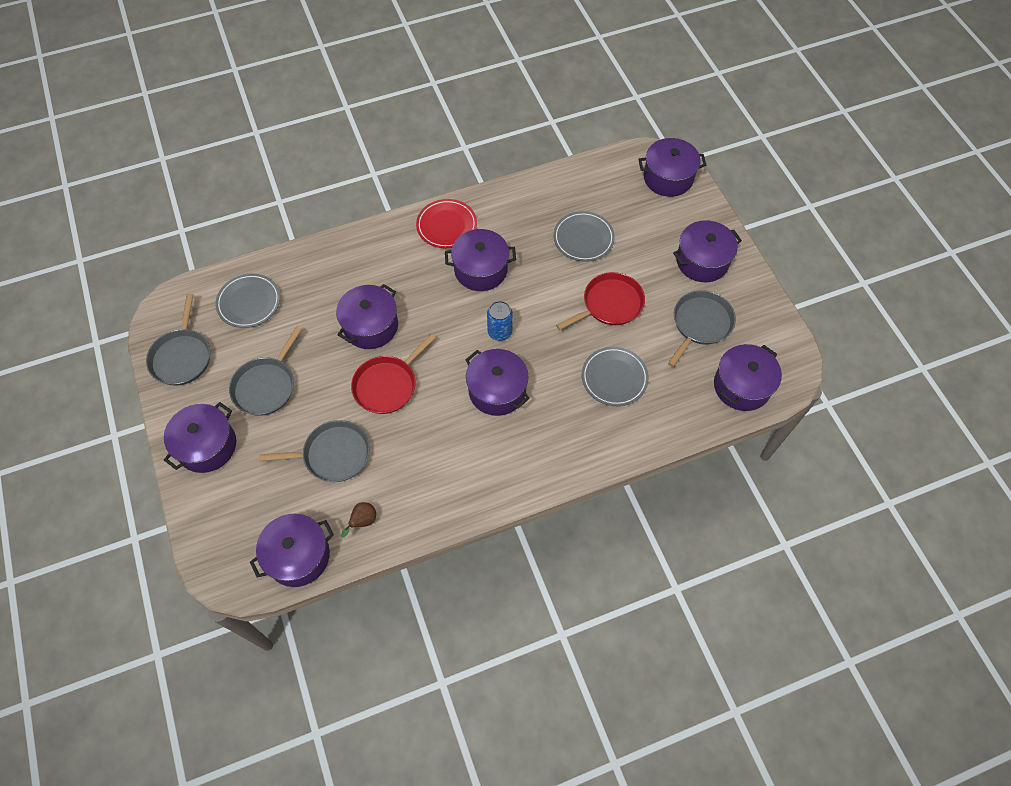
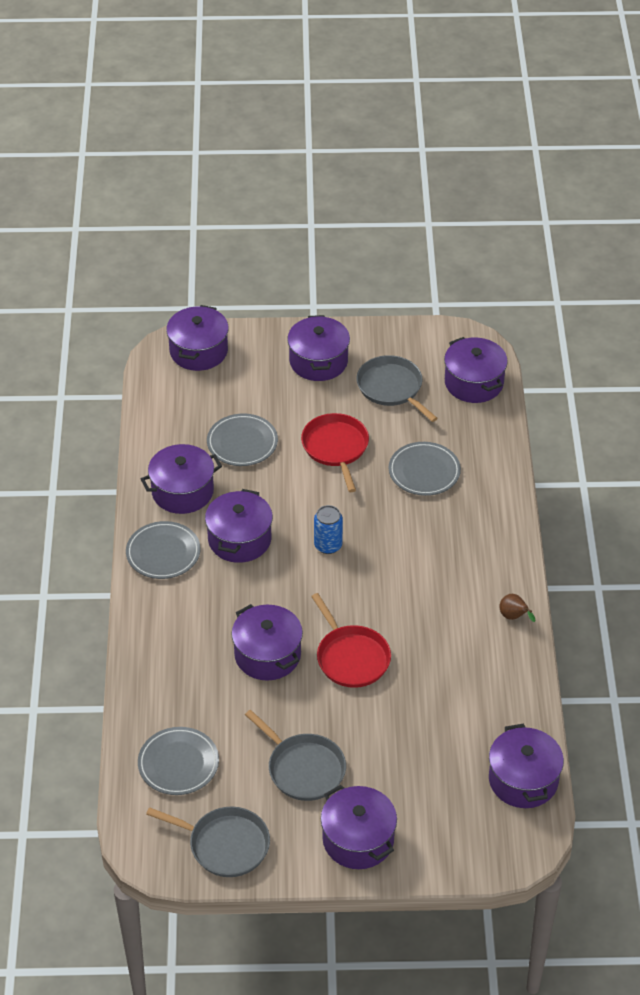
camera: 70 degrees left, 15 degrees down
(333, 454) = (416, 725): grey pan -> none
(363, 521) = (504, 716): brown pear -> brown pear (514, 617)
(446, 226) = (163, 553): red plate -> grey plate
(497, 390) = (398, 567): purple pot -> purple pot (182, 491)

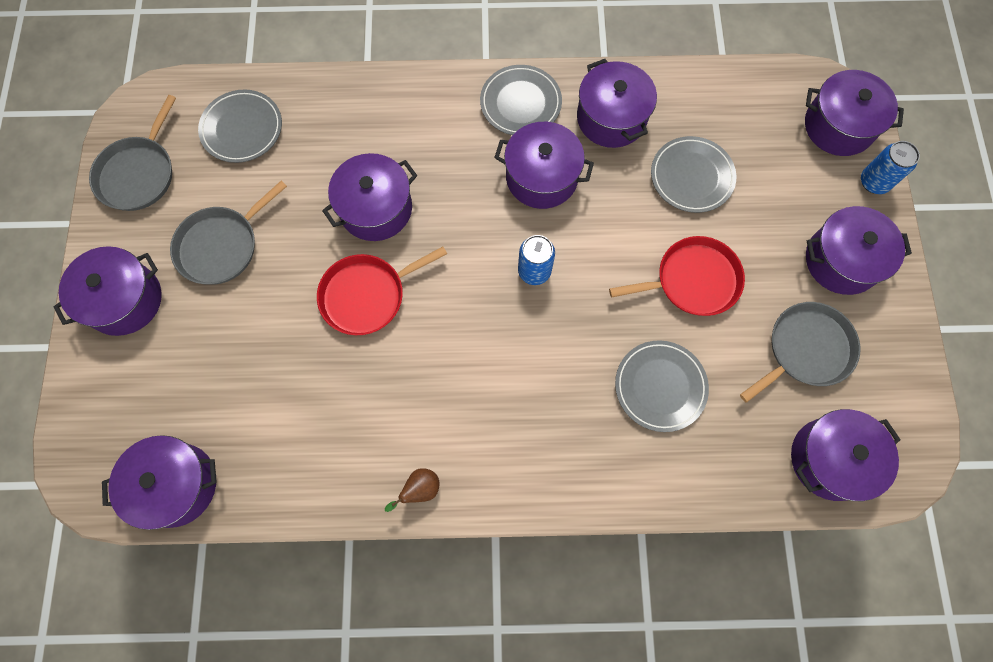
camera: 90 degrees right, 25 degrees up
(250, 336) = (874, 182): none -> blue can

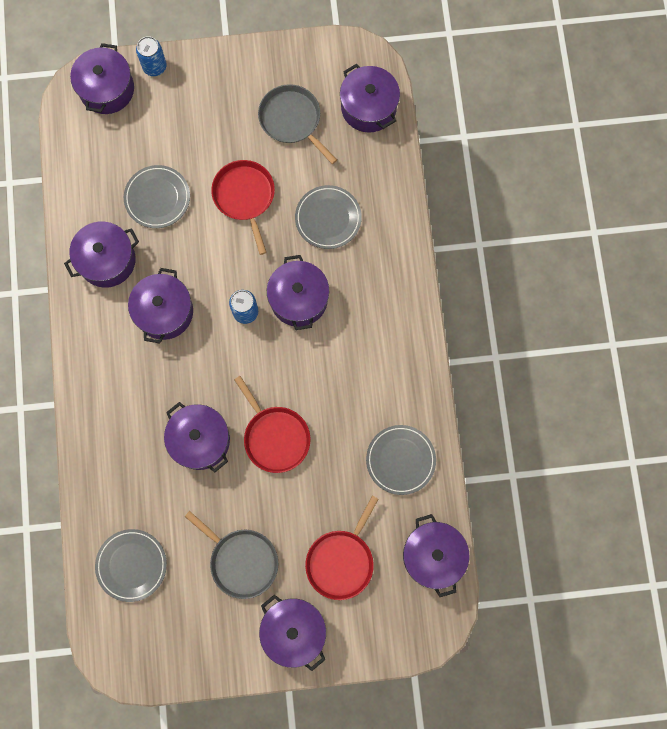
camera: 95 degrees left, 5 degrees up
(139, 173) = (179, 646): grey pan -> none
(196, 364) = (341, 560): none -> red pan
(420, 489) = (417, 379): brown pear -> none
(520, 103) = (96, 333): grey plate -> grey plate (400, 460)
(841, 260) = (221, 93): purple pot -> purple pot (299, 299)

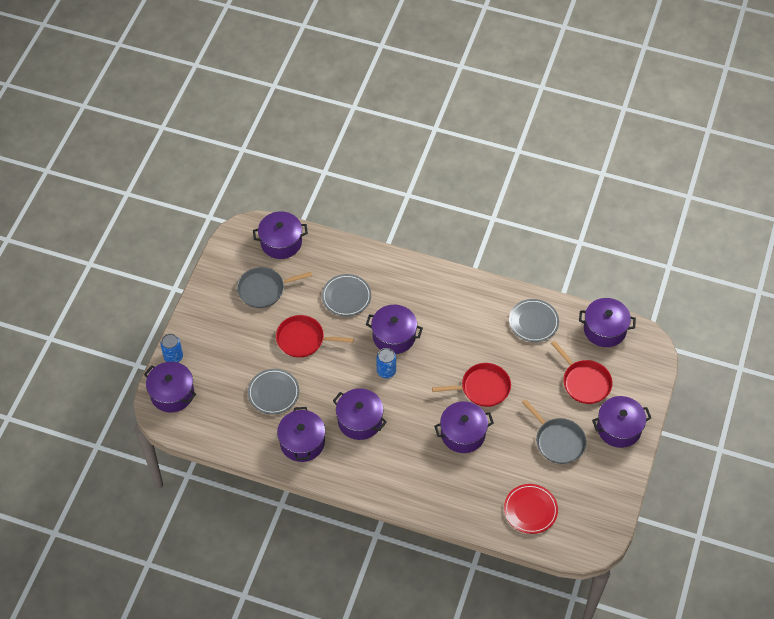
camera: 65 degrees left, 20 degrees down
(131, 565) = (530, 510): grey plate -> red plate
(241, 560) = (558, 441): grey pan -> grey pan turned 75 degrees clockwise

